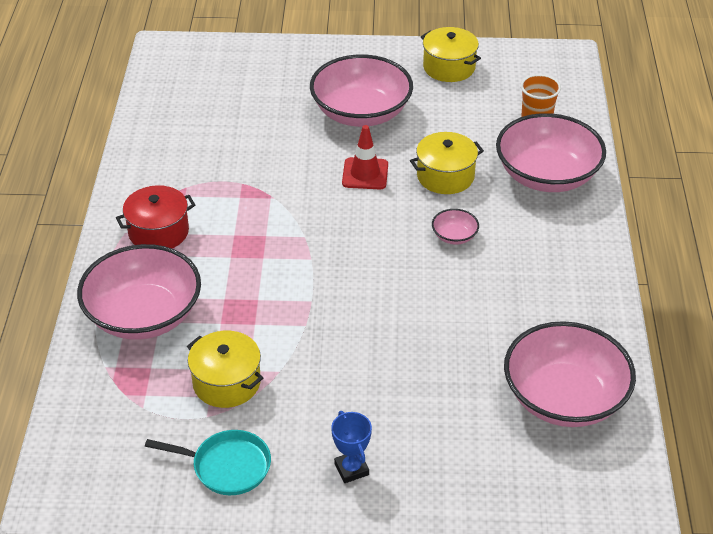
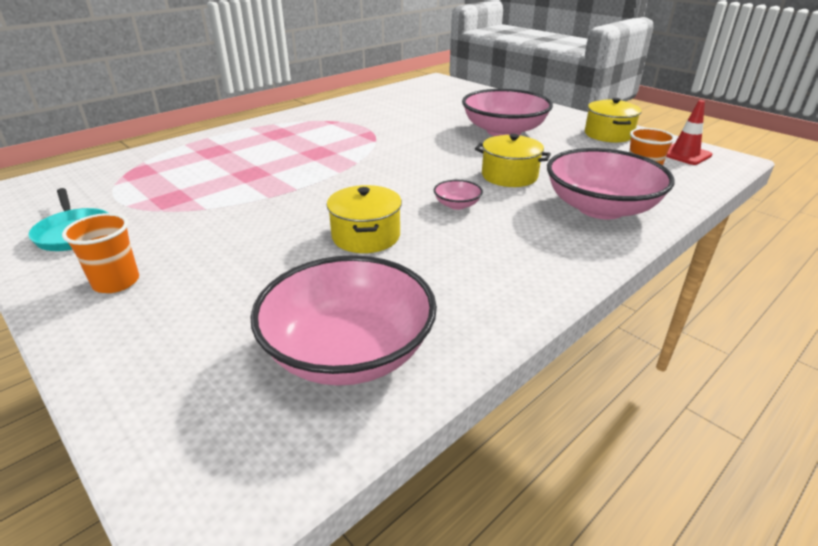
camera: 45 degrees right, 10 degrees down
(144, 315) = (206, 153): pink bowl -> none
(158, 232) = (288, 129): red pot -> none
(226, 382) = (170, 197): yellow pot -> yellow pot (366, 236)
(351, 469) = (116, 282): blue trophy -> orange cup
(365, 174) = (453, 154): red traffic cone -> red traffic cone (685, 154)

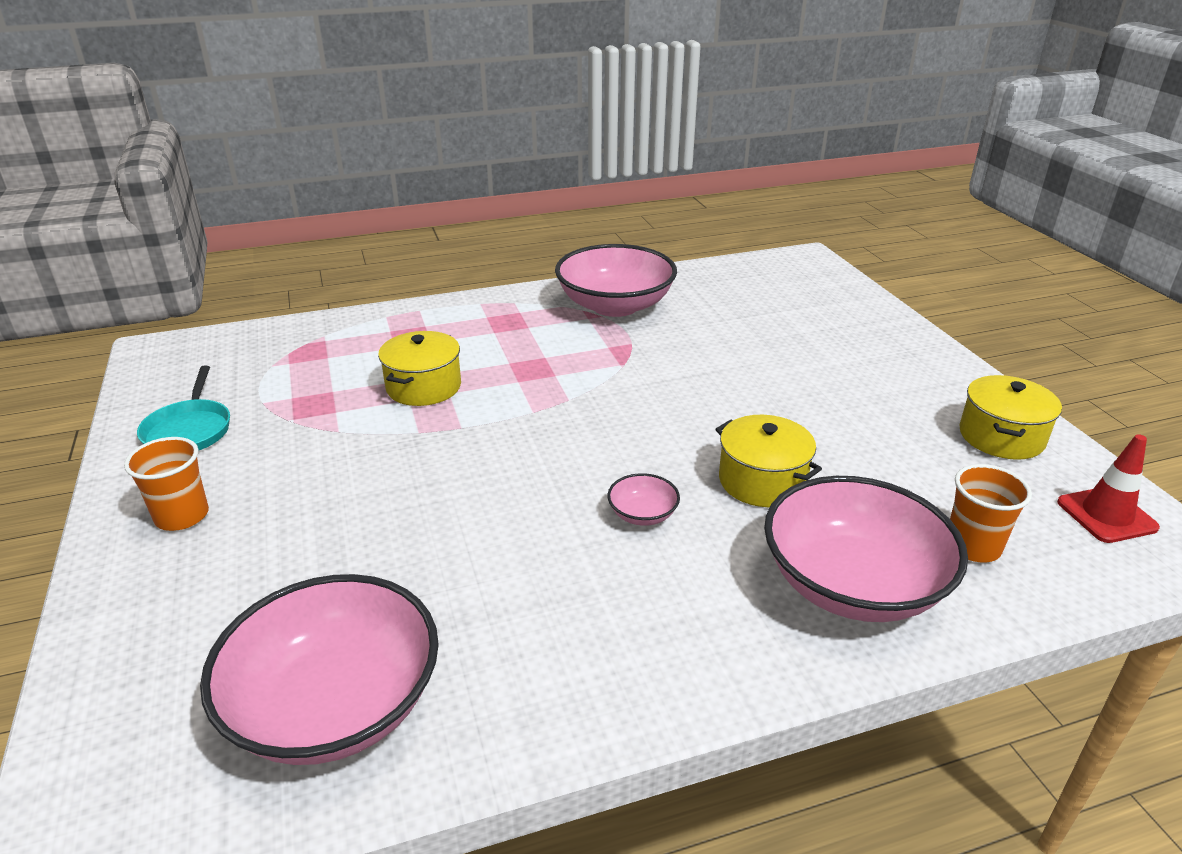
camera: 25 degrees right, 0 degrees up
(366, 236) = (484, 532): yellow pot -> yellow pot (424, 387)
(503, 131) = (827, 389): pink bowl -> pink bowl (615, 305)

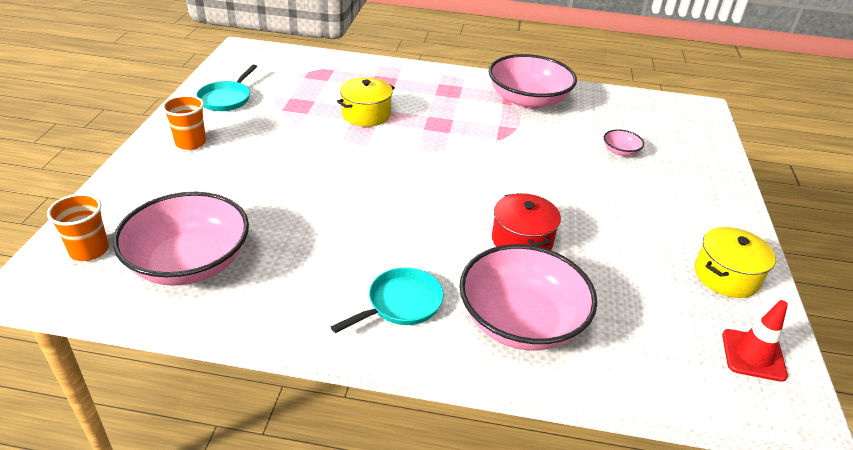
camera: 25 degrees right, 5 degrees up
(642, 514) = (429, 231): pink bowl -> pink bowl (620, 151)
(693, 628) = (401, 304): none -> turquoise pan
(762, 481) = (522, 240): yellow pot -> red pot
(972, 546) = (627, 333): orange cup -> orange cup (89, 250)

